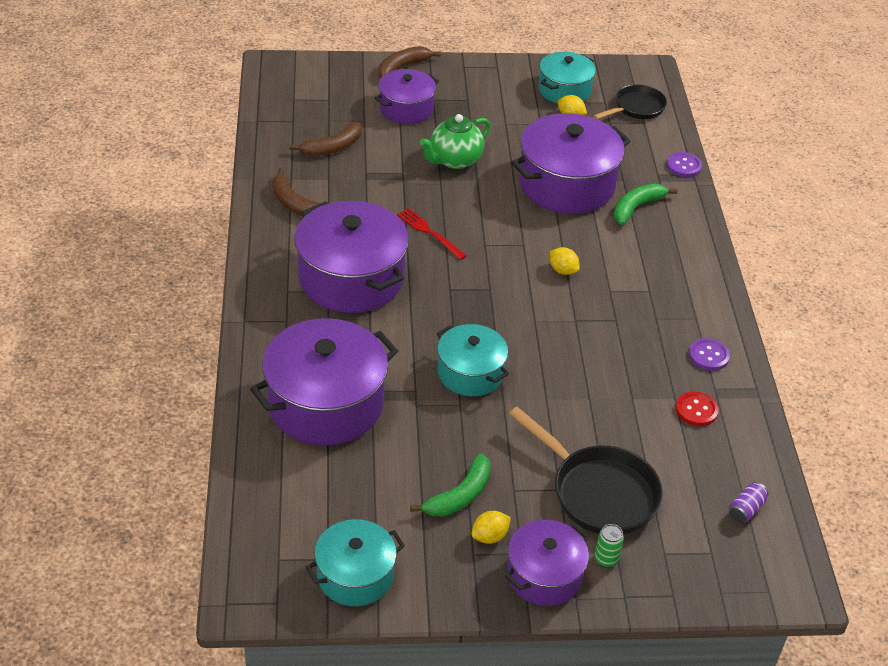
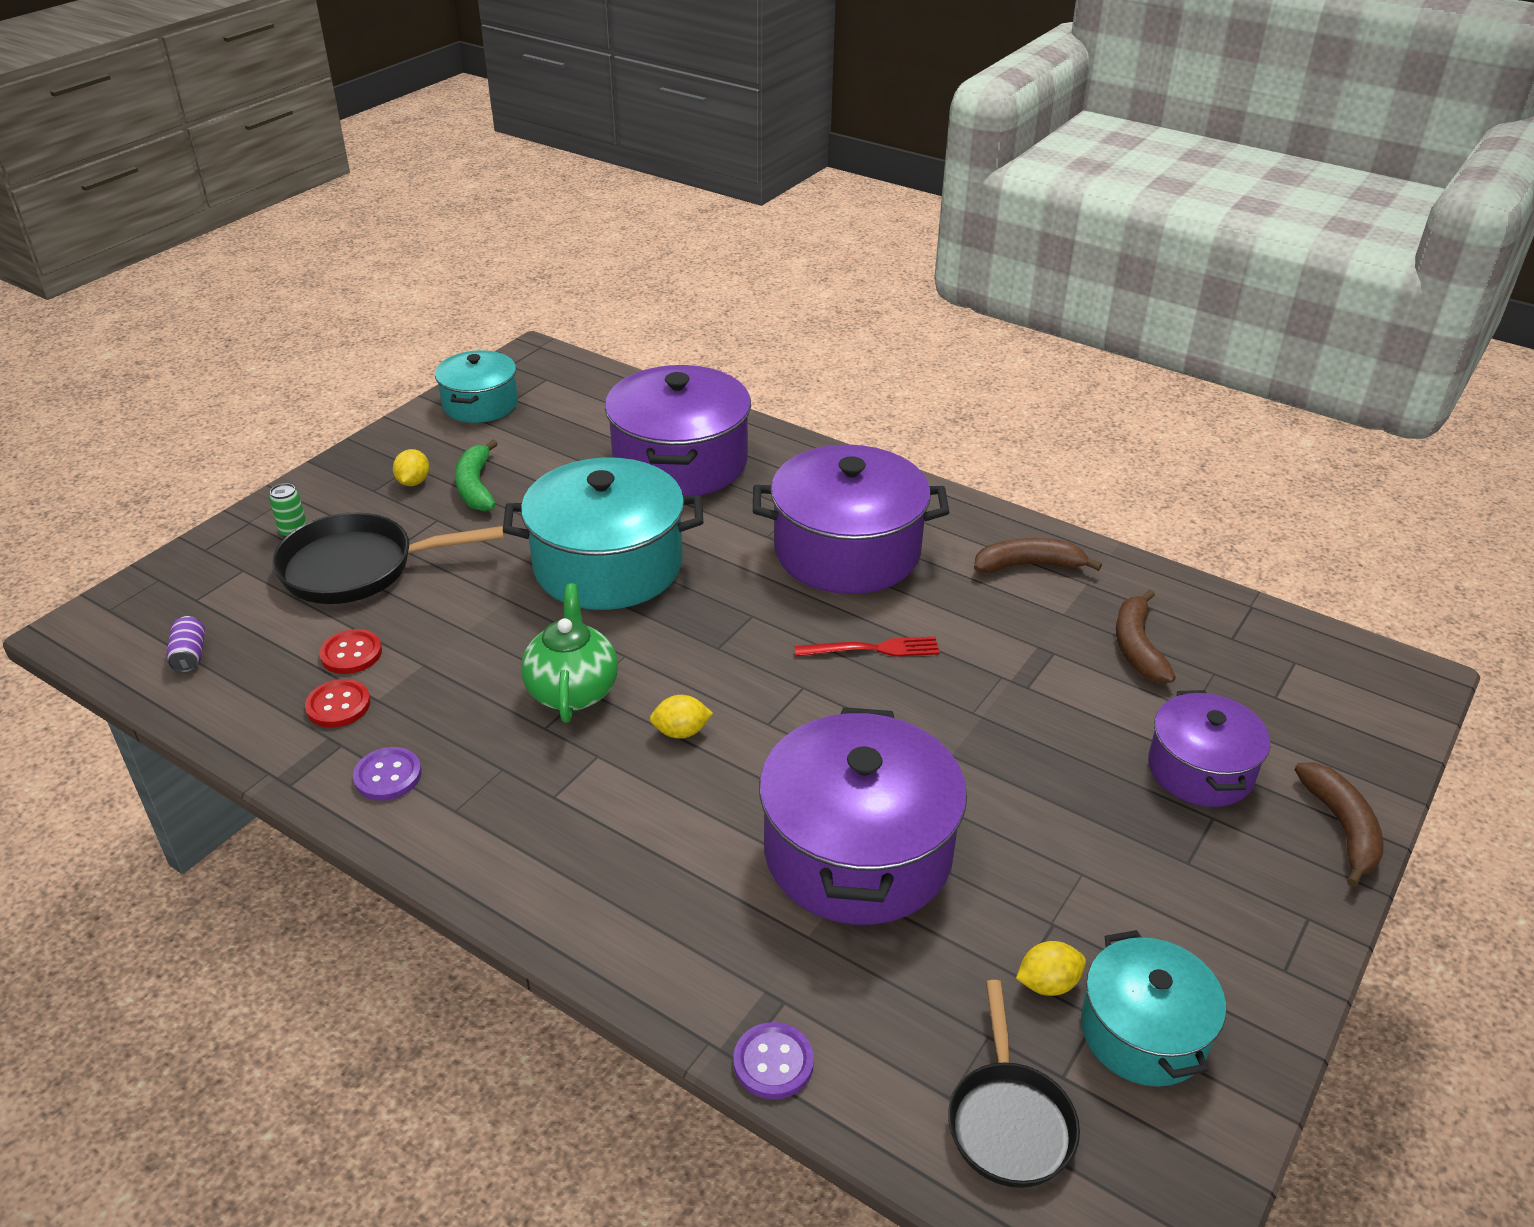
camera: 130 degrees right, 5 degrees down
(454, 160) = (1019, 755): green teapot -> green teapot (572, 691)
(470, 373) = (608, 565): turquoise pot -> turquoise pot, size x1.69
(544, 575) = (335, 491): purple pot -> none
(636, 207) = (728, 905): green banana -> none
(660, 435) = (351, 653): none -> red button

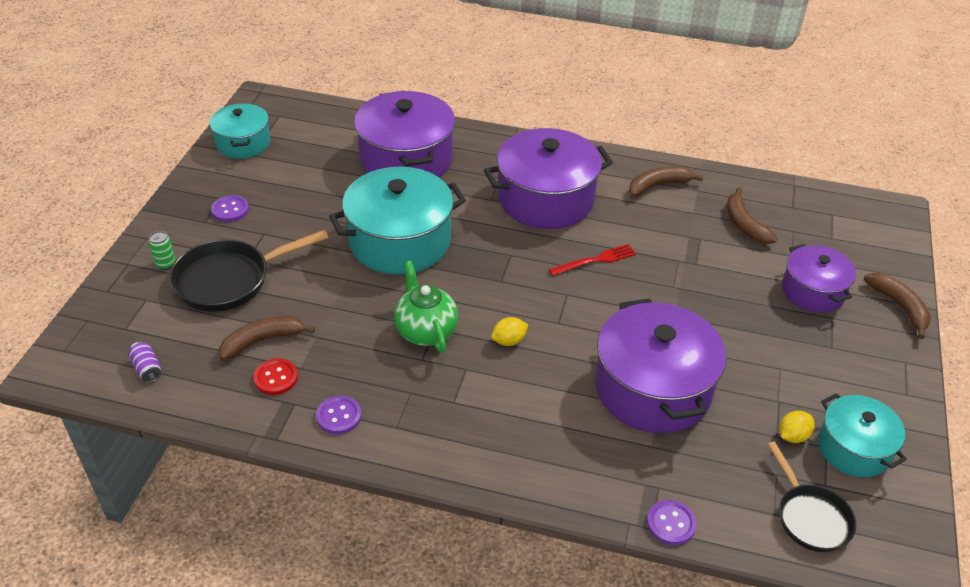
camera: 20 degrees left, 5 degrees up
(351, 653) = (262, 341): red button -> brown banana
(413, 482) = (230, 210): yellow lemon -> purple button
(476, 487) = (277, 204): green banana -> none

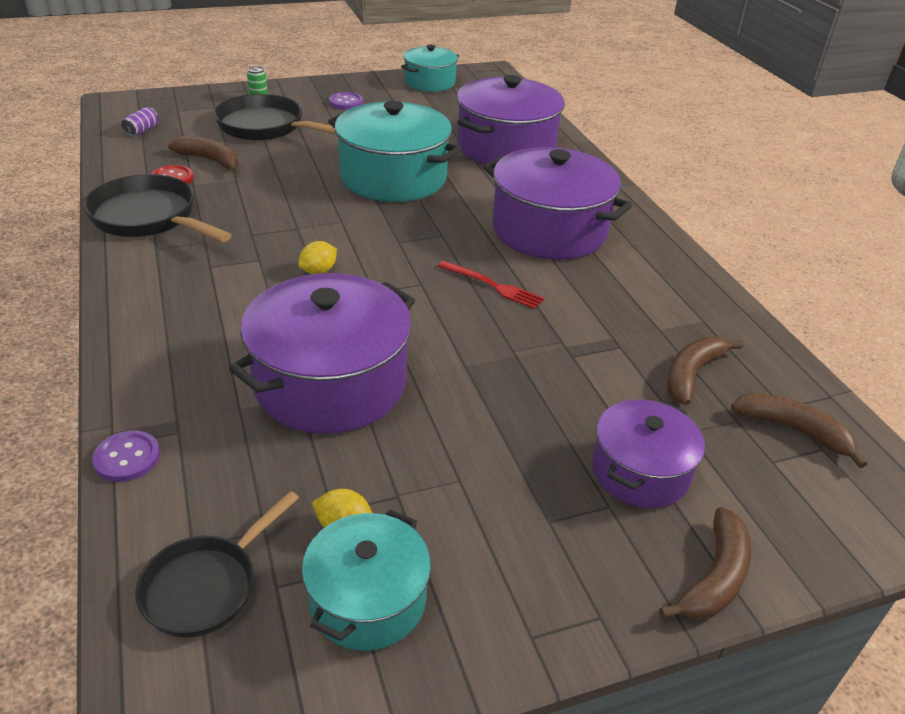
camera: 55 degrees right, 5 degrees down
(339, 416) = (149, 218): purple button -> black pan
(426, 331) = (290, 224): green teapot -> none
(509, 341) = (318, 271): yellow lemon -> yellow lemon turned 75 degrees counterclockwise
(658, 185) = (670, 291): brown banana -> brown banana (793, 430)

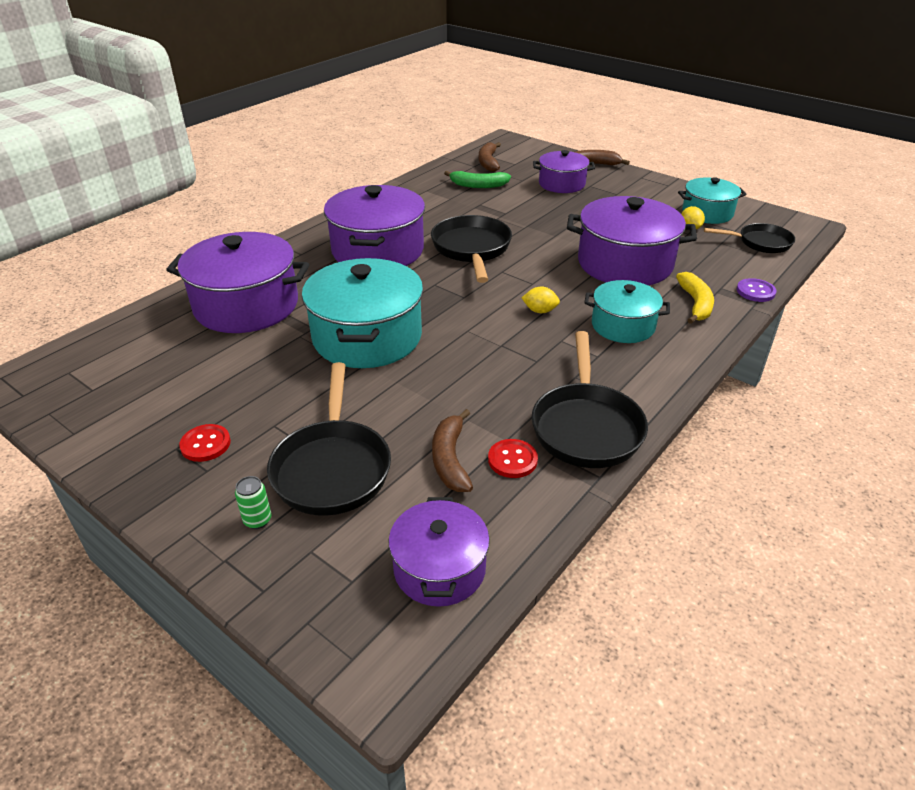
camera: 120 degrees left, 0 degrees up
(142, 130) = (439, 568): purple can -> purple pot
(183, 383) = (695, 304): none -> yellow banana
(346, 102) = (205, 444): purple button -> red button
(430, 82) = (87, 410): turquoise pot -> turquoise pot (623, 326)
(493, 286) = (471, 249): red fork -> black pan
(692, 374) = (478, 185): brown banana -> green banana

